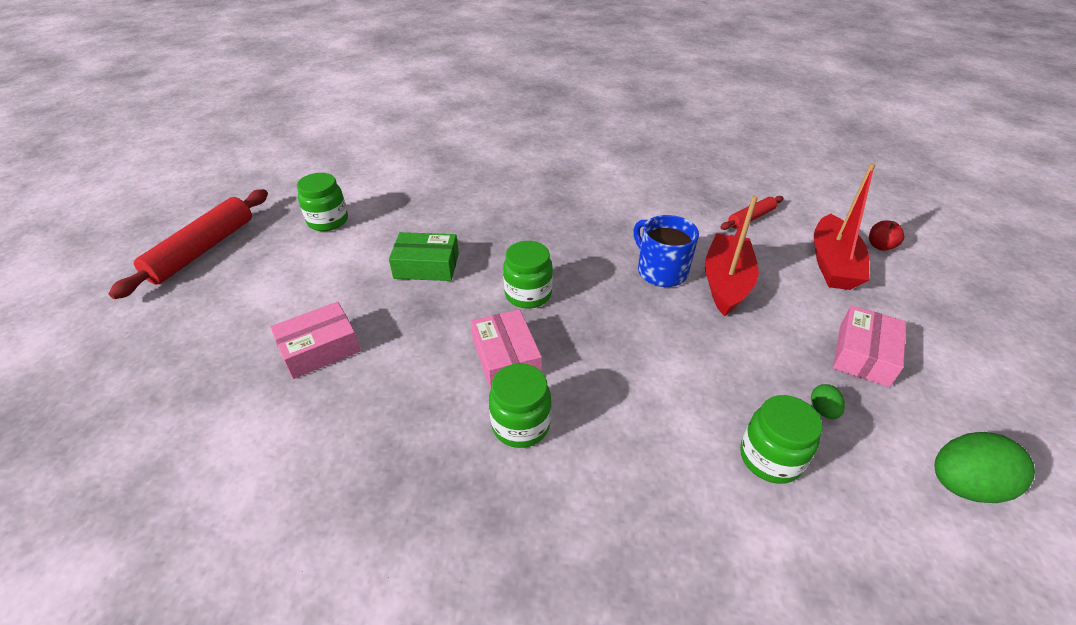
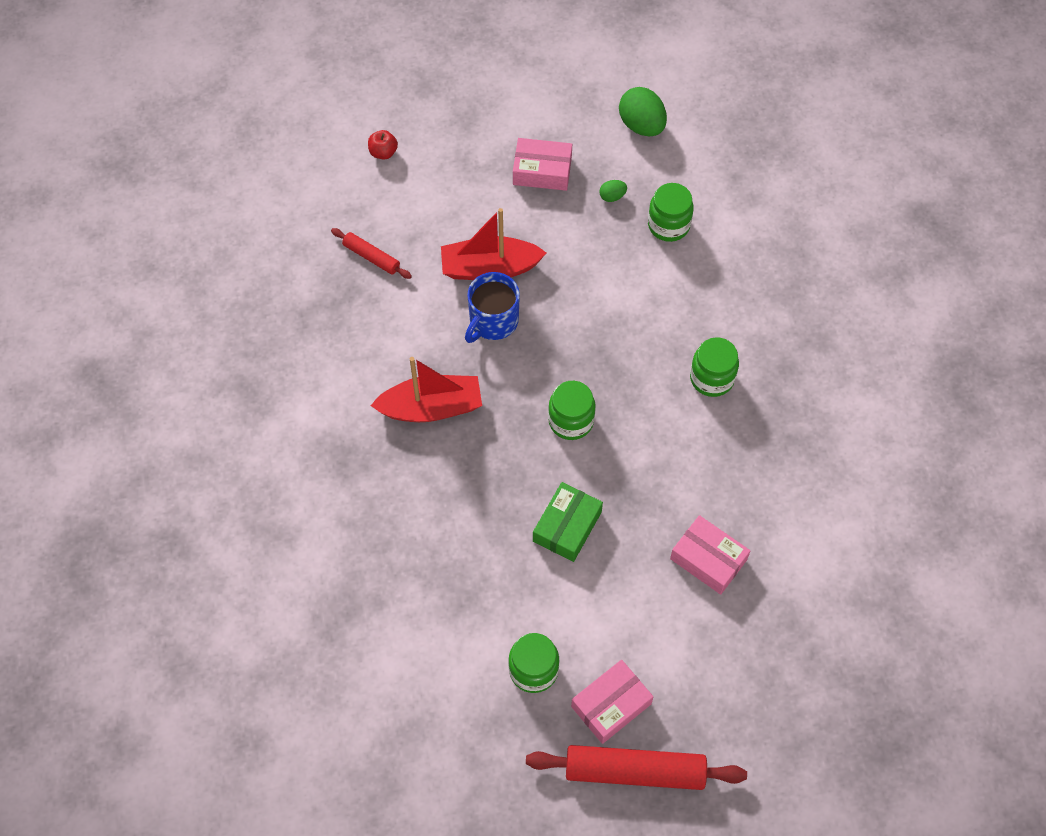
camera: 110 degrees left, 20 degrees up
(426, 266) = (567, 526): green box -> green box turned 45 degrees clockwise
(506, 357) = (653, 411): pink box -> pink box (611, 705)
(832, 264) = (427, 189): red boat -> red boat (431, 408)

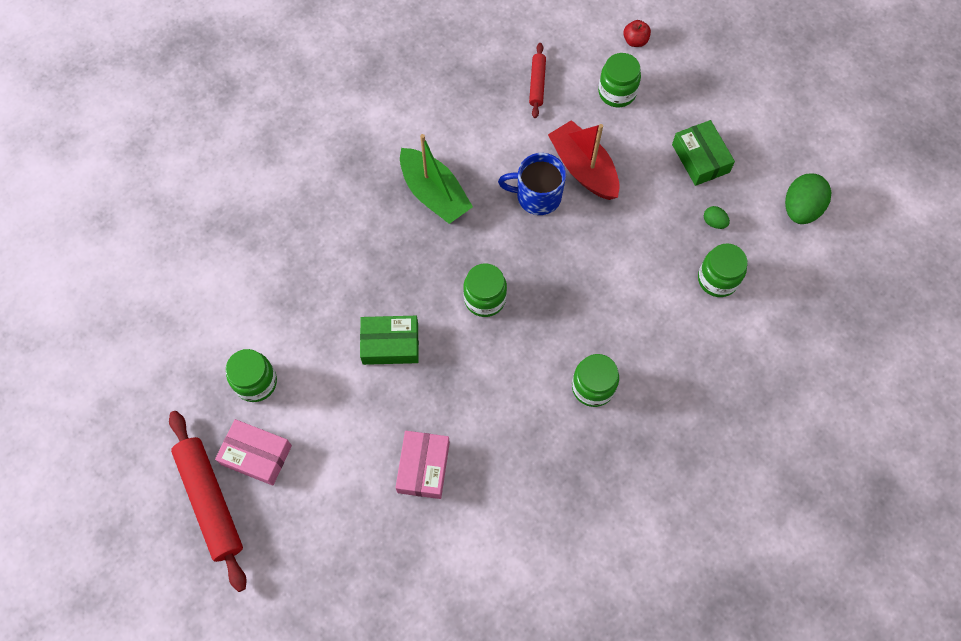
camera: 60 degrees right, 5 degrees up
(428, 197) = (617, 92): none -> green jar
(431, 408) = (434, 194): red boat -> green boat
(542, 171) = (700, 158): pink box -> green box

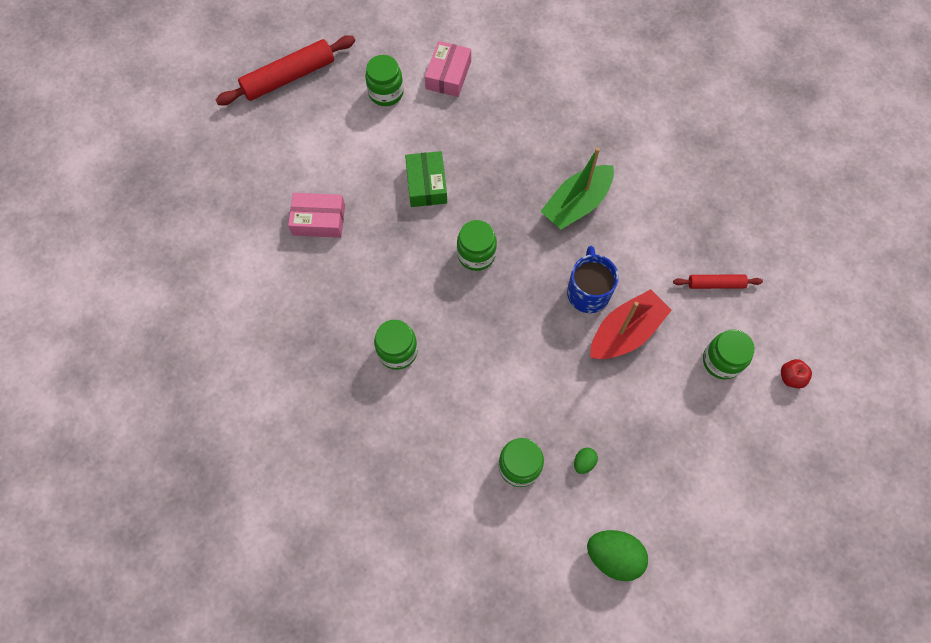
camera: 85 degrees right, 0 degrees up
(256, 455) = (326, 102): pink box -> pink box (448, 75)
(700, 158) = (657, 448): green box -> none

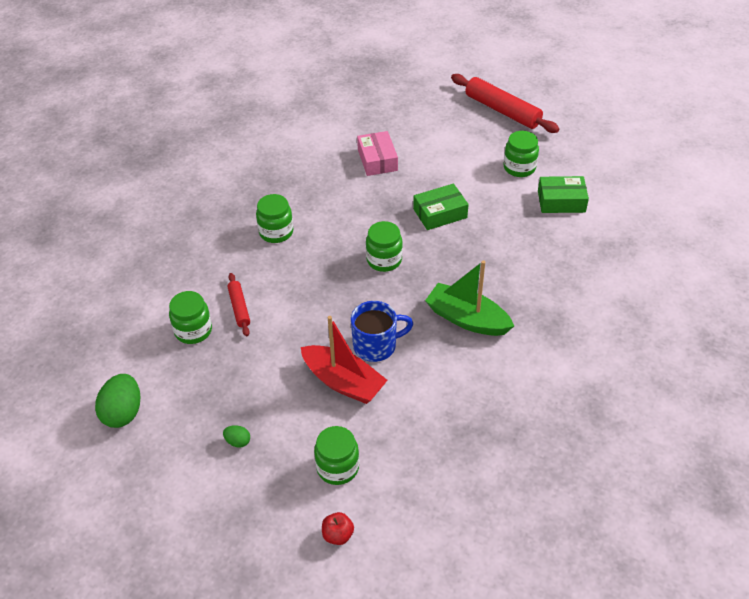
camera: 75 degrees right, 20 degrees down
(448, 75) = (561, 201): pink box -> green box
(584, 462) = (206, 375): green egg -> green egg (238, 441)
(715, 284) = (424, 448): red rolling pin -> red rolling pin (239, 308)

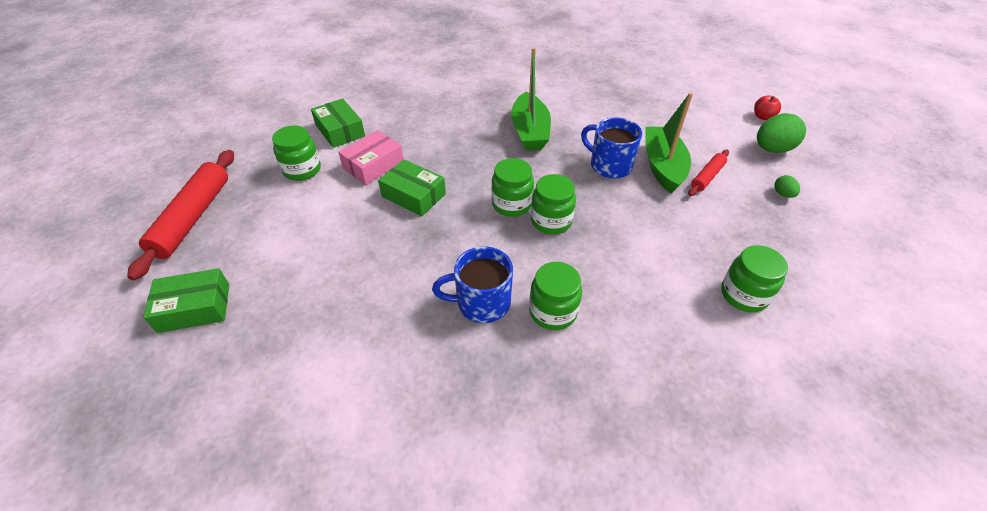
camera: 125 degrees left, 0 degrees up
(123, 412) = (874, 284): green egg -> green egg (772, 149)
(239, 308) = (678, 276): red rolling pin -> red rolling pin (707, 177)
(313, 205) = (481, 303): none -> blue mug
(337, 467) = (726, 137): green jar -> green jar (551, 221)
(343, 382) = (662, 166): red boat -> green boat
(377, 160) = (354, 285): pink box -> pink box (373, 165)
(417, 100) = (194, 307): none -> green box

